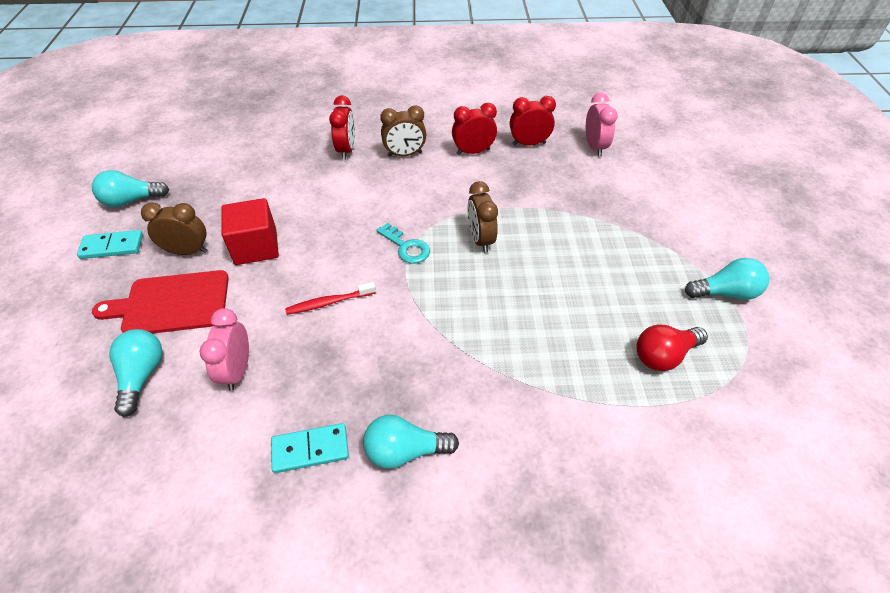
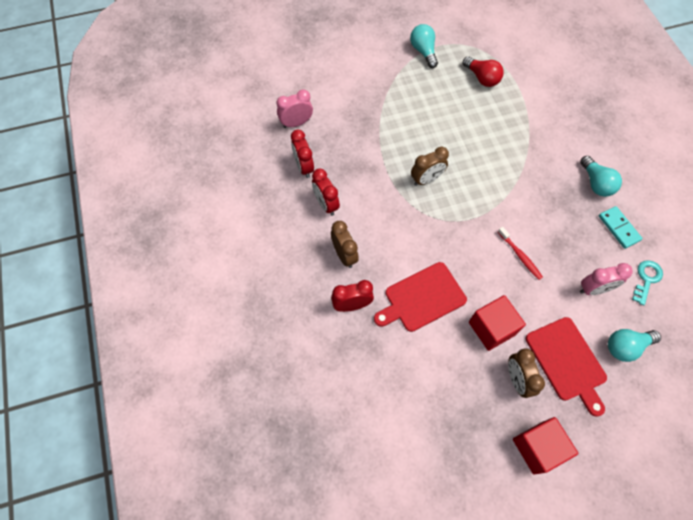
camera: 105 degrees left, 15 degrees up
(112, 247) = (538, 448): turquoise domino -> red cube
(131, 200) = (481, 469): turquoise light bulb -> none
(325, 199) = (422, 298): none -> red cutting board
(406, 247) = (451, 223): turquoise key -> turquoise key (646, 279)

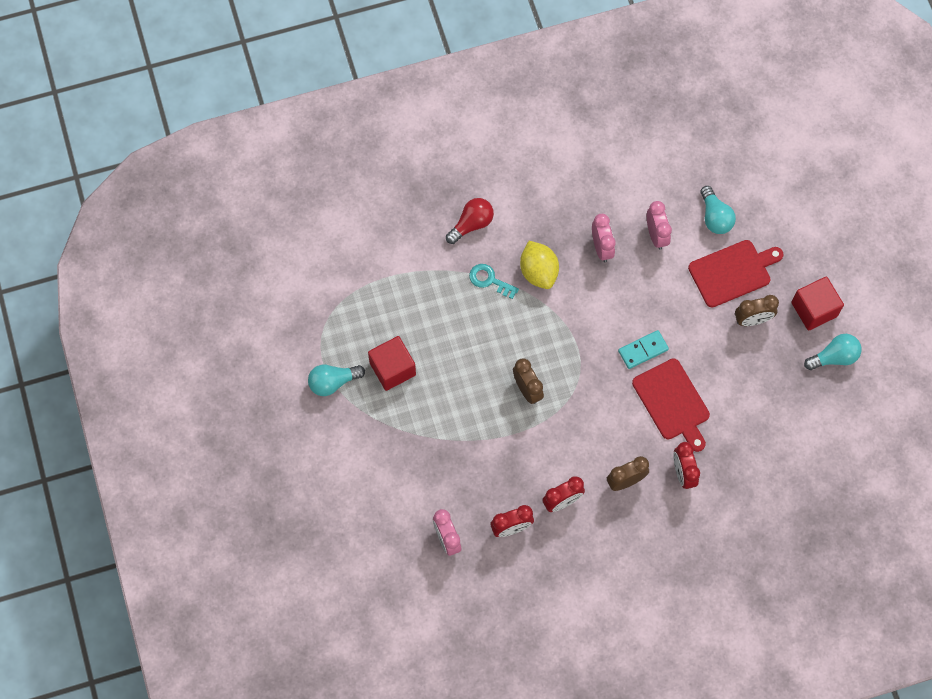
camera: 90 degrees left, 5 degrees up
(482, 78) = (378, 316): red light bulb -> red light bulb (471, 224)
(491, 328) = (702, 337): red cube -> red cube (392, 369)
(520, 256) = (621, 301): red toothbrush -> none
(538, 189) = (538, 272): none -> yellow lemon
(571, 240) = (601, 248): none -> pink clock
(596, 183) = (530, 212): turquoise light bulb -> turquoise light bulb (834, 357)
(618, 228) = (585, 199): turquoise domino -> turquoise domino (643, 350)
(646, 279) = (643, 184): turquoise key -> turquoise key (489, 280)

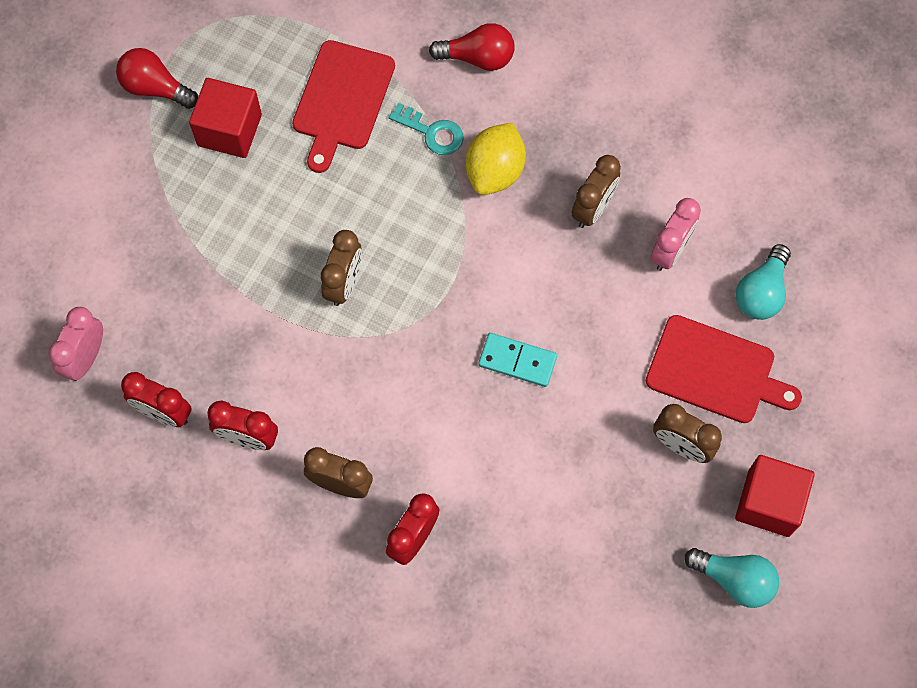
camera: 45 degrees right, 0 degrees up
(333, 382) = (155, 88): turquoise light bulb -> red light bulb
(489, 280) = (432, 132): turquoise key -> turquoise key turned 135 degrees clockwise
(601, 248) = (593, 209): pink clock -> brown clock
(672, 402) = (487, 449): red cutting board -> red cutting board (342, 100)

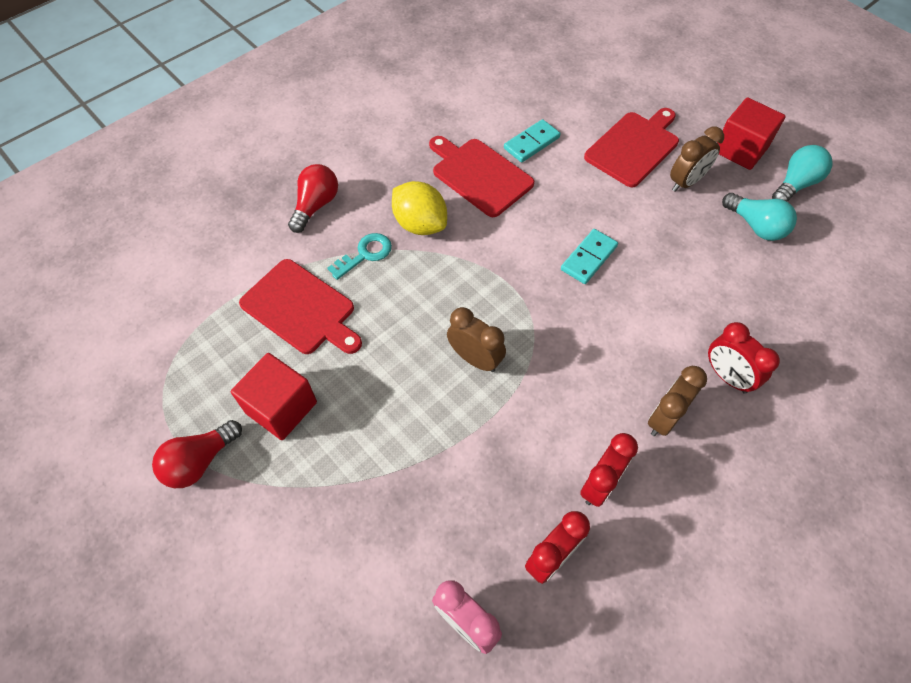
camera: 70 degrees left, 10 degrees down
(593, 209) = (479, 175): brown clock -> red cutting board
(670, 251) = (531, 143): pink clock -> turquoise domino
(761, 292) = (582, 106): turquoise light bulb -> turquoise light bulb (756, 226)

